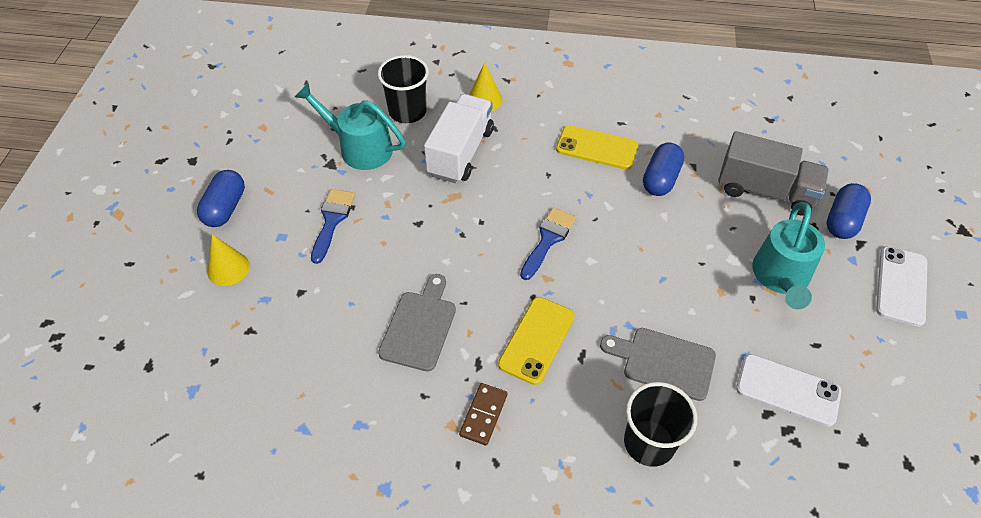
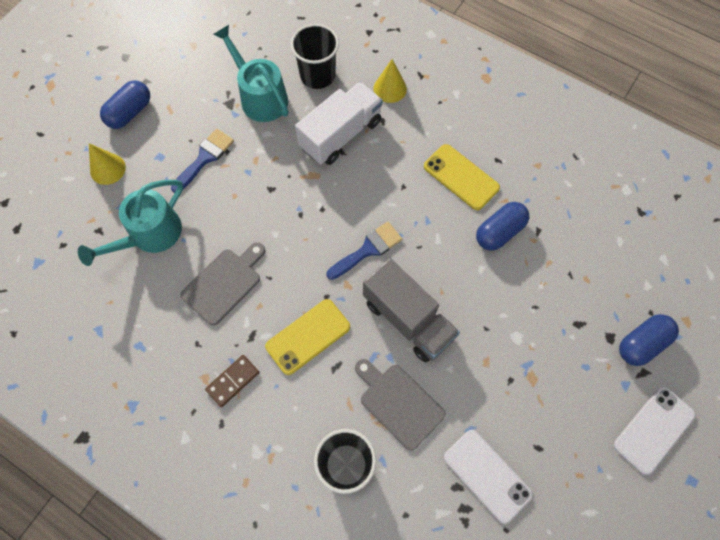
camera: 25 degrees right, 15 degrees up
(765, 191) = (588, 283): grey truck -> grey truck (408, 319)
(781, 277) = (548, 373): turquoise watering can -> turquoise watering can (150, 235)

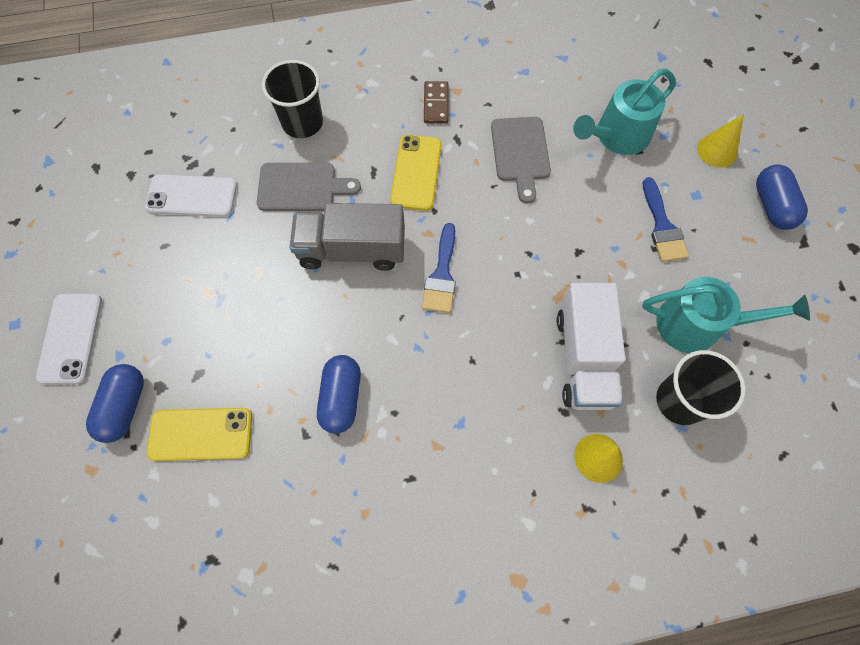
camera: 135 degrees right, 0 degrees up
(150, 235) = (617, 136): turquoise watering can -> turquoise watering can turned 120 degrees counterclockwise
(461, 177) = (429, 422): yellow phone -> yellow phone (201, 434)

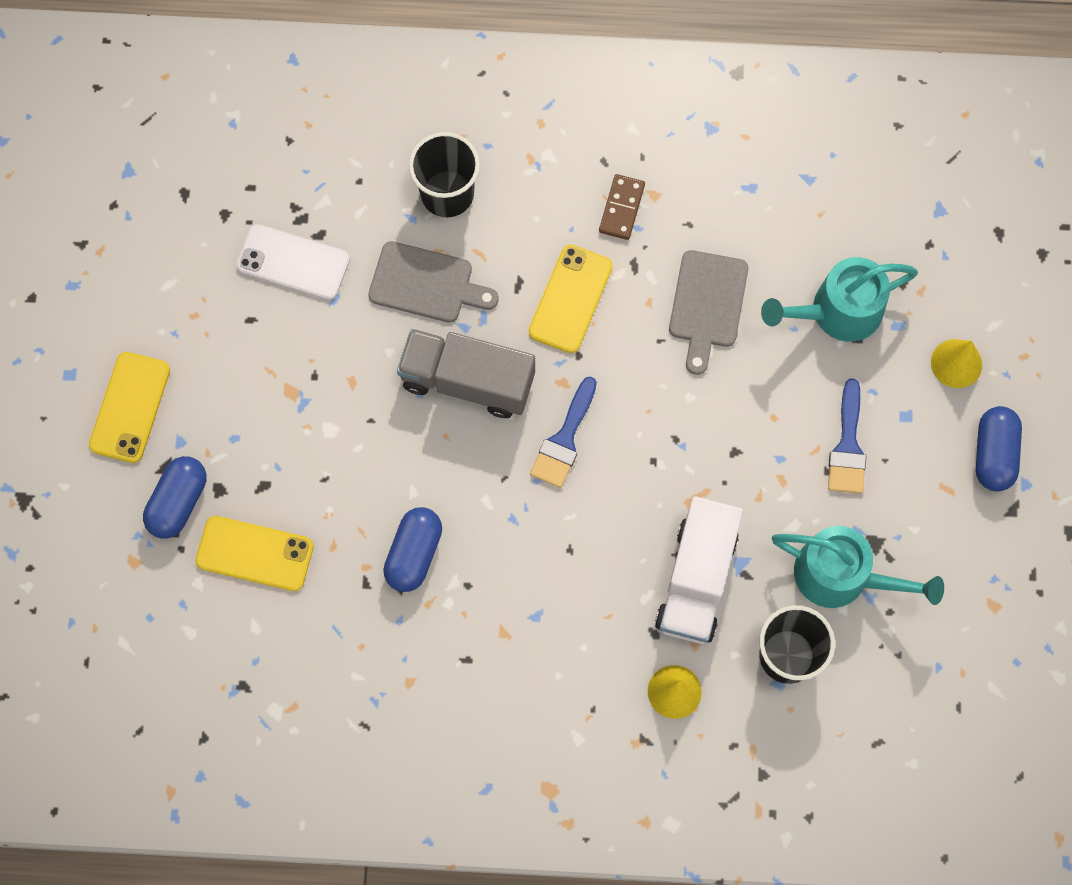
camera: 15 degrees right, 5 degrees up
(70, 338) = (130, 407): white phone -> yellow phone

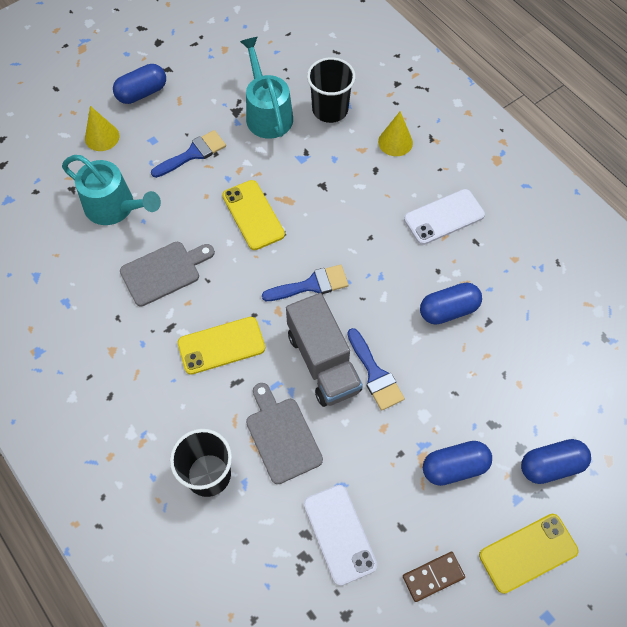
camera: 130 degrees left, 10 degrees down
(254, 554) = (534, 394): yellow phone -> yellow phone (253, 215)
(258, 412) = (454, 467): none -> blue capsule
(411, 420) = (375, 374): none -> blue brush
(526, 653) = (444, 217): none -> white phone
(621, 208) = (136, 362): brown domino -> brown domino (433, 577)
(696, 579) = (329, 171): white truck -> none

